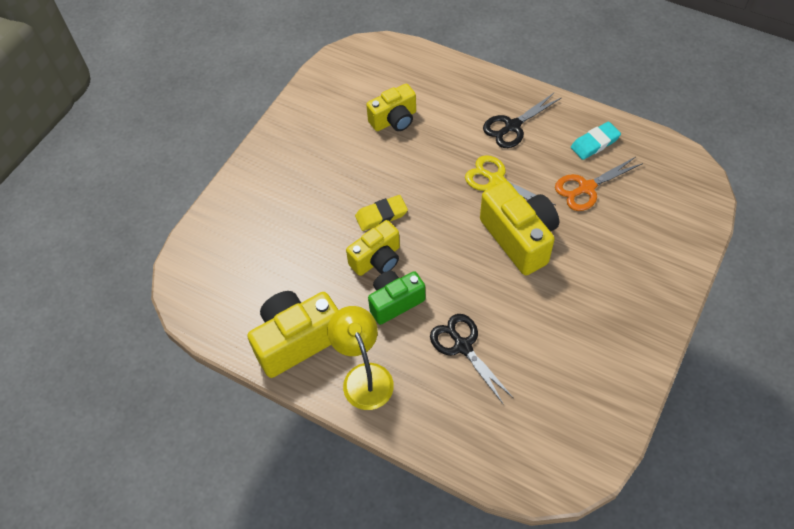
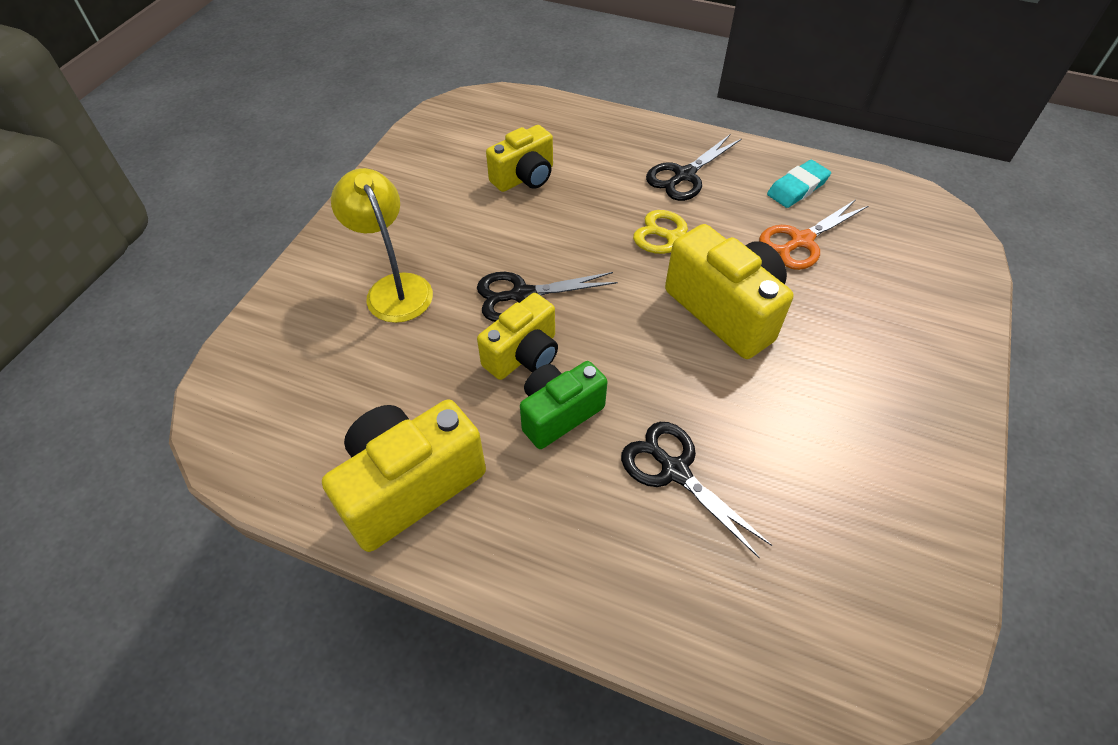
camera: 10 degrees left, 5 degrees down
(364, 376) = (524, 534): yellow lamp -> yellow lamp (394, 288)
(381, 215) = (522, 295): yellow eraser -> black scissors

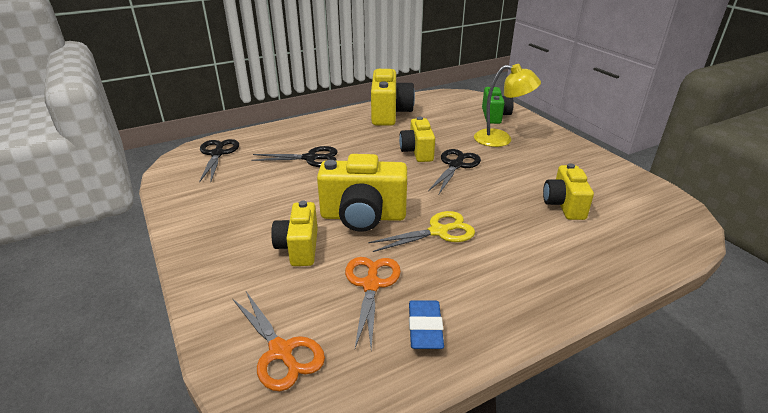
camera: 130 degrees right, 20 degrees down
(559, 413) = (375, 147): green camera -> green camera (494, 116)
(684, 175) = (503, 274): black scissors -> black scissors (217, 154)
(797, 188) = (425, 328): turquoise eraser -> blue eraser
(833, 324) = (299, 248): none -> yellow camera
(923, 245) = (281, 352): none -> orange scissors

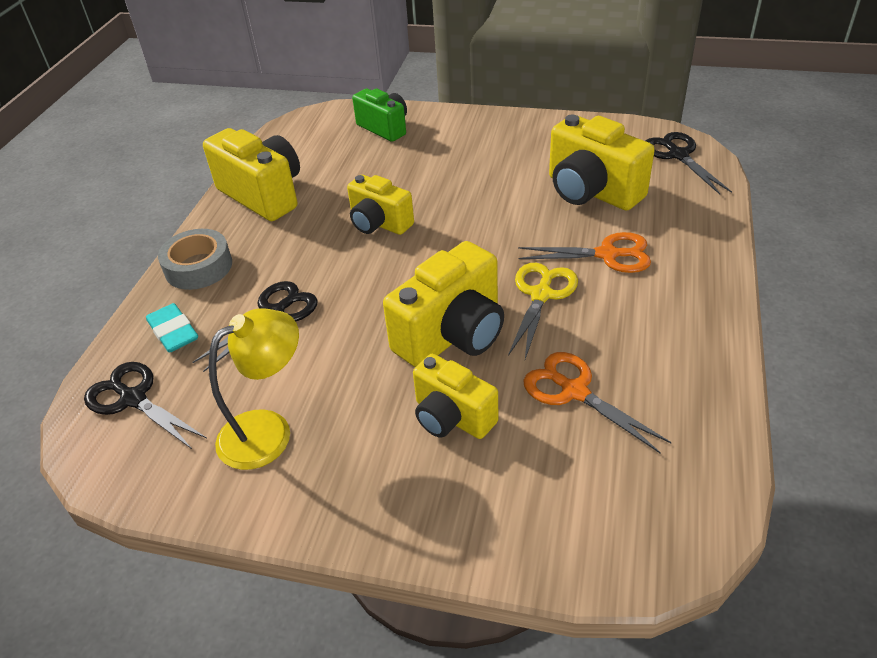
camera: 45 degrees left, 10 degrees up
(268, 141) = (173, 332): none -> turquoise eraser
(281, 352) = (611, 514): orange scissors -> orange scissors (607, 254)
(317, 125) = (198, 267): none -> grey tape
(425, 328) = (670, 387): blue eraser -> none
(456, 165) = (442, 213): black scissors -> black scissors (678, 155)
(501, 139) = (435, 154): yellow lamp -> yellow lamp (268, 431)
(564, 205) = (591, 191): yellow camera -> yellow camera, size x1.55

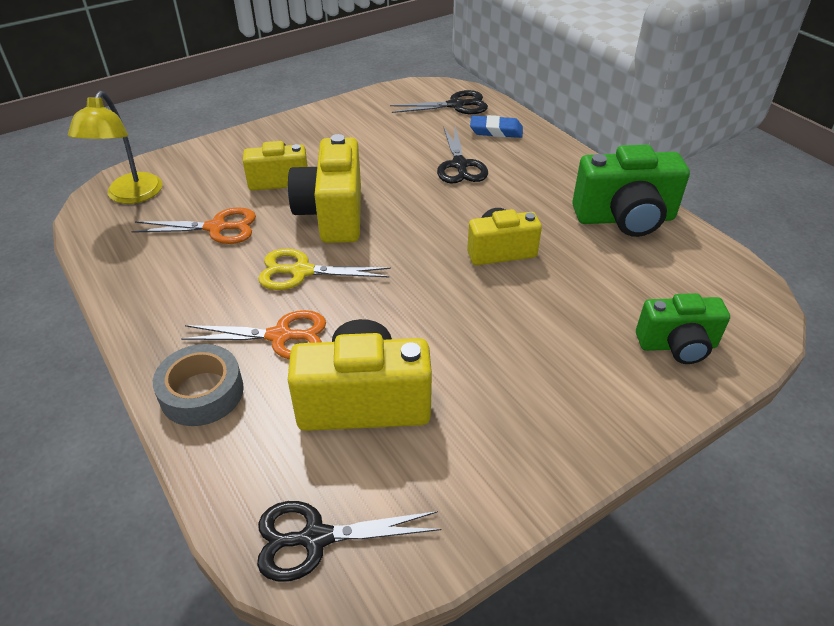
camera: 130 degrees right, 0 degrees up
(173, 332) = (496, 131): turquoise eraser -> blue eraser
(198, 267) = (555, 159): grey tape -> grey tape (202, 392)
(263, 195) = (624, 219): yellow camera -> green camera
(268, 431) = (368, 129): yellow lamp -> yellow lamp (130, 196)
(541, 295) = (301, 271): yellow scissors -> yellow scissors turned 120 degrees clockwise
(607, 254) = (280, 336): orange scissors -> orange scissors turned 135 degrees counterclockwise
(678, 155) = (315, 538): black scissors -> black scissors turned 150 degrees clockwise

